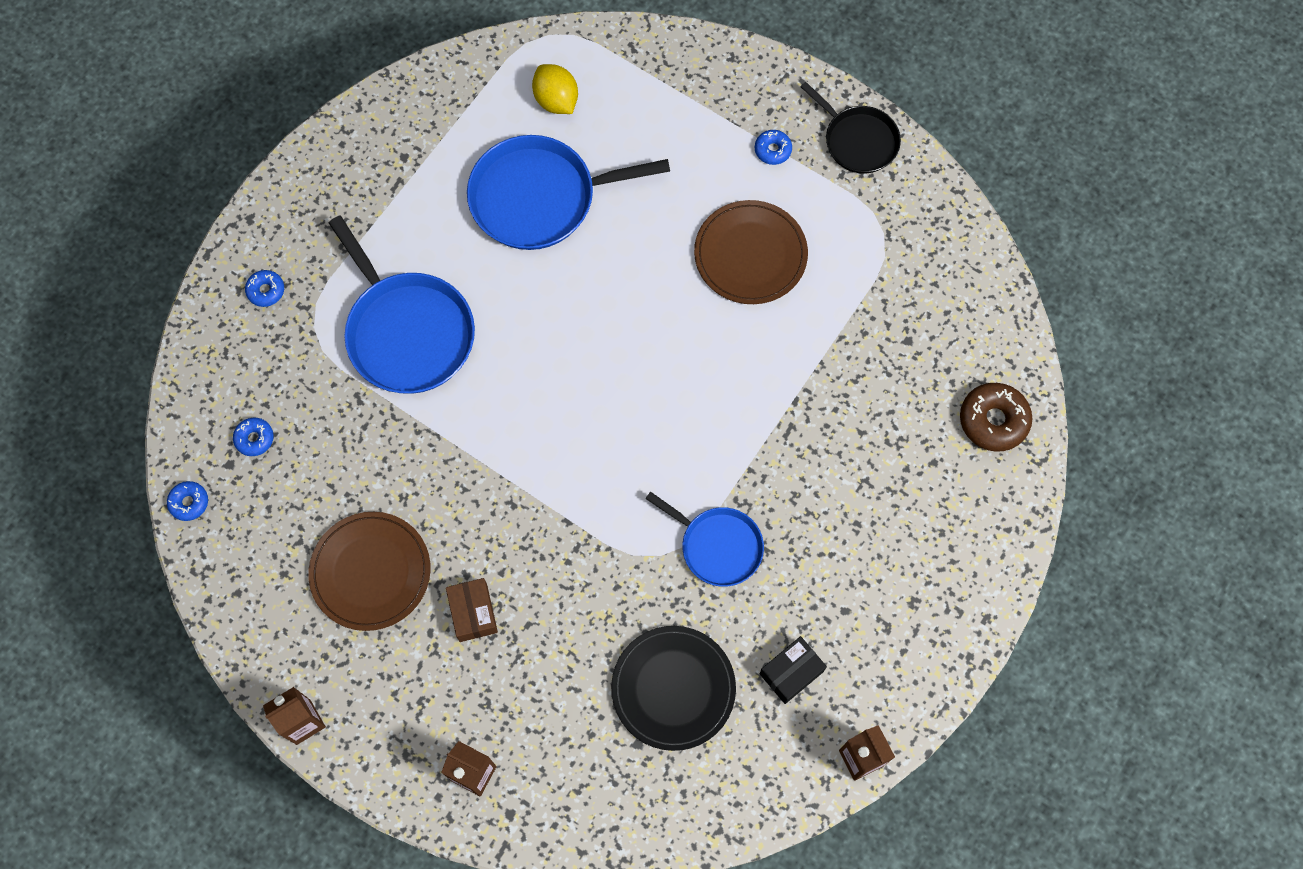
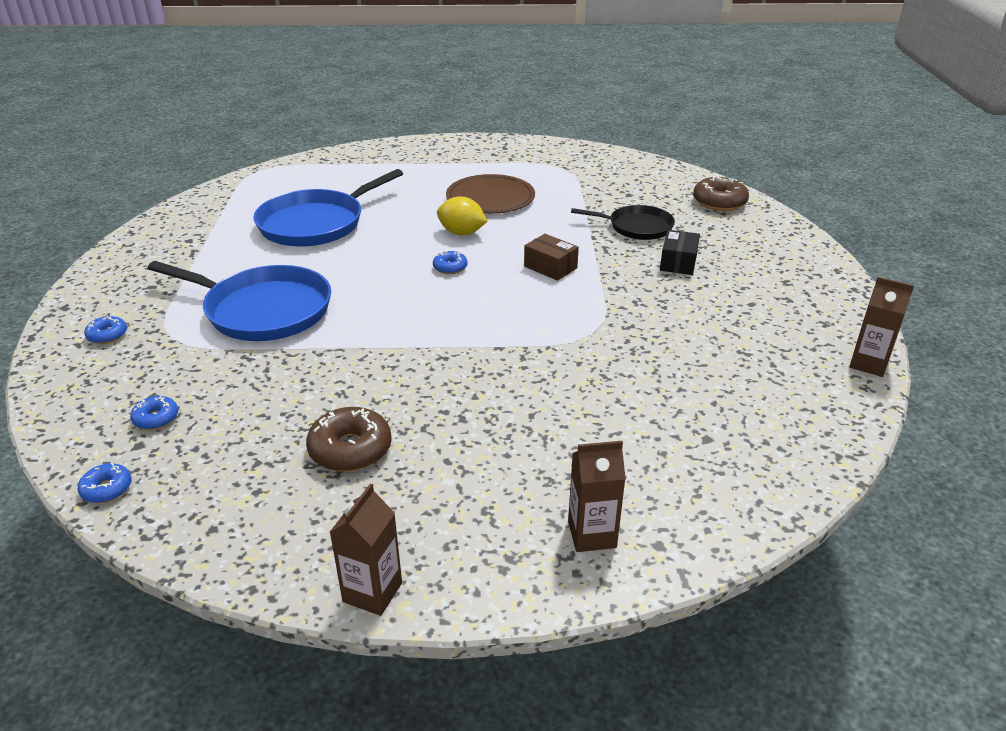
camera: 35 degrees left, 35 degrees down
(370, 572) = (350, 449): brown plate -> brown donut
(473, 613) = (475, 430): brown box -> brown box (550, 267)
(556, 100) = (290, 188): yellow lemon -> yellow lemon (462, 233)
(673, 688) = (691, 394): black plate -> none
(717, 546) = (626, 312): blue pan -> none
(772, 150) = (457, 163): blue donut -> blue donut (450, 267)
(791, 672) = (761, 346): black box -> black box (678, 262)
(857, 140) = (505, 147): black pan -> black pan (636, 227)

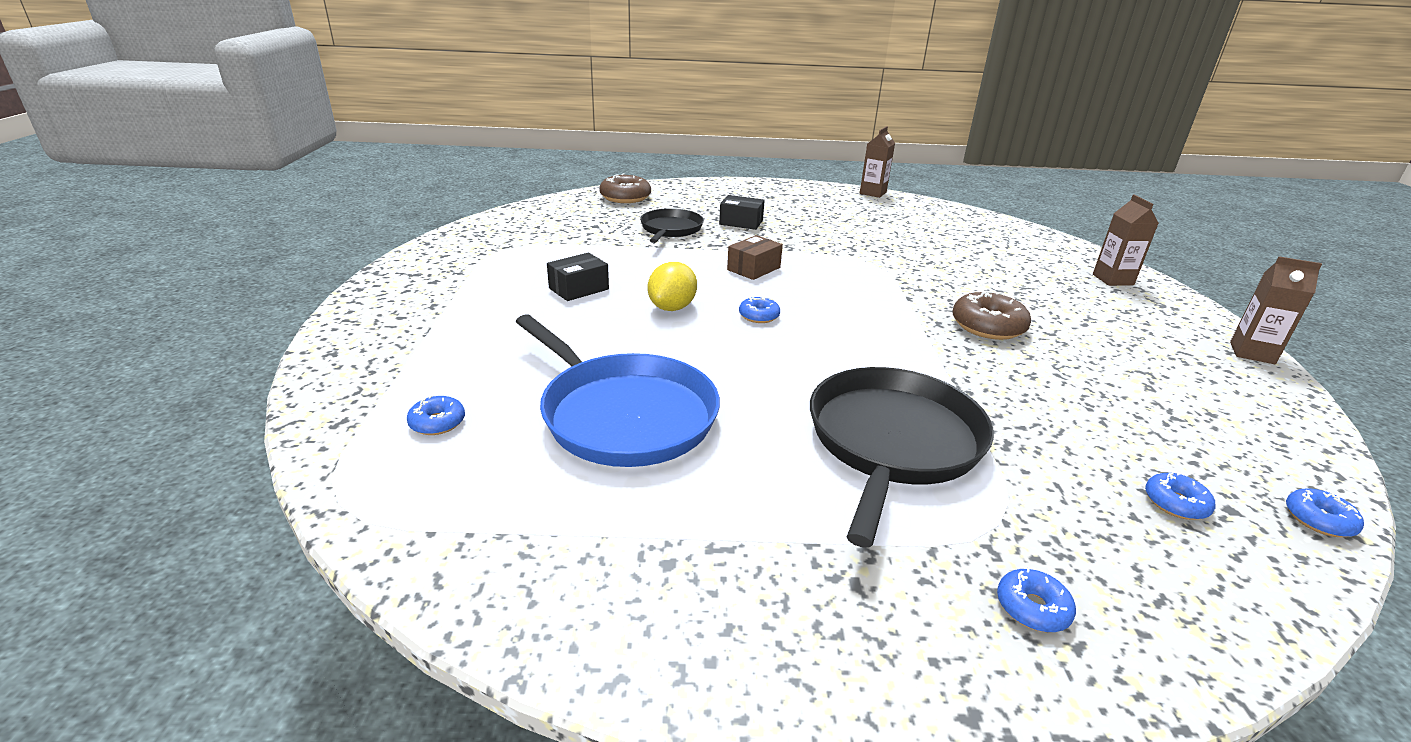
camera: 90 degrees left, 5 degrees down
(263, 310) = (892, 442): blue pan -> black pan
(318, 179) = (437, 423): none -> blue donut
(350, 449) = (1110, 367): brown donut -> brown donut (988, 326)
(490, 198) = (579, 289): brown plate -> black box

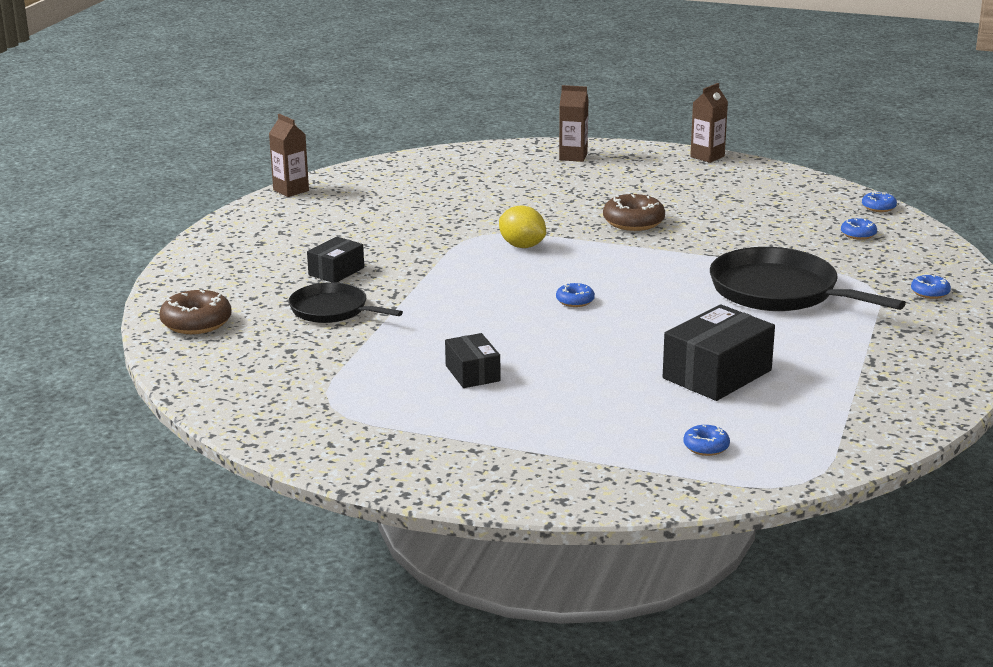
camera: 70 degrees left, 5 degrees down
(623, 414) = (717, 374): blue pan -> black box
(672, 308) = (539, 334): yellow lemon -> yellow lemon (522, 246)
(753, 268) = (469, 286): brown box -> none

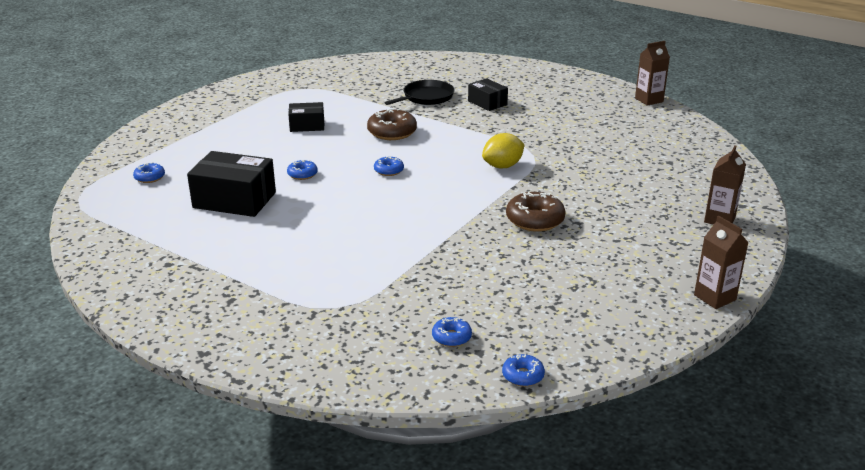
camera: 105 degrees right, 5 degrees up
(196, 323) = (432, 65): brown donut -> brown donut (392, 132)
(717, 374) = (234, 200): black box -> black box turned 45 degrees counterclockwise
(779, 291) = (348, 257): black pan -> none
(930, 292) = (290, 338): blue donut -> blue donut (302, 174)

